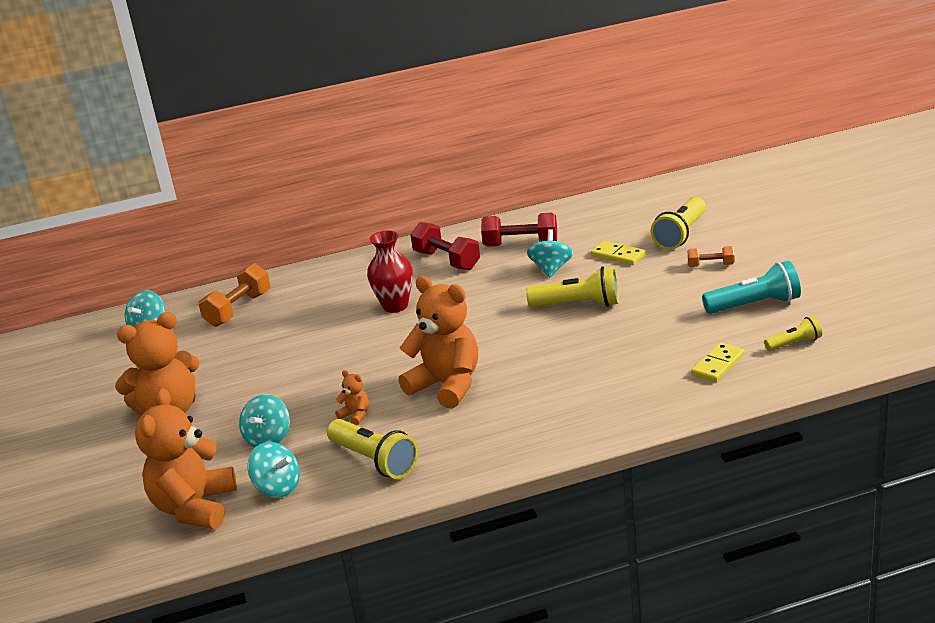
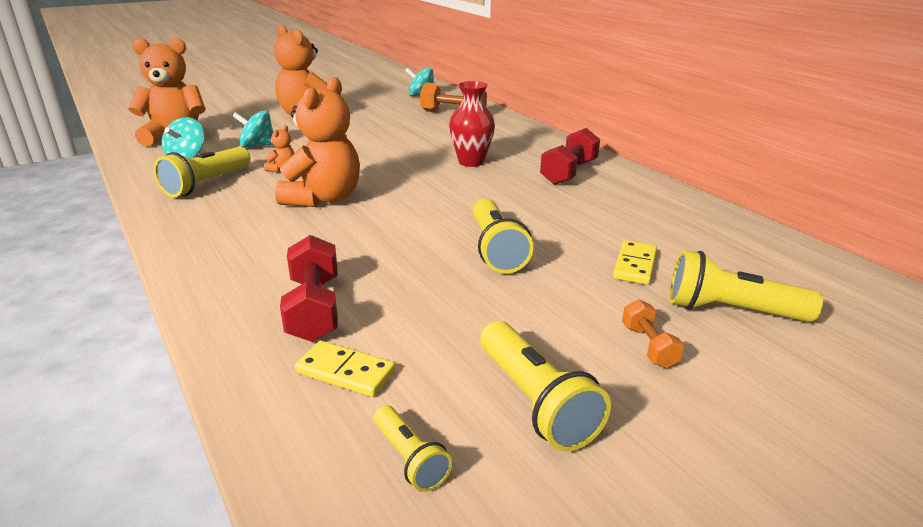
camera: 70 degrees right, 0 degrees up
(521, 244) = (626, 203): red dumbbell -> red dumbbell (314, 309)
(551, 269) = (576, 226): turquoise spinning top -> none
(755, 305) = (535, 402): turquoise flashlight -> yellow flashlight

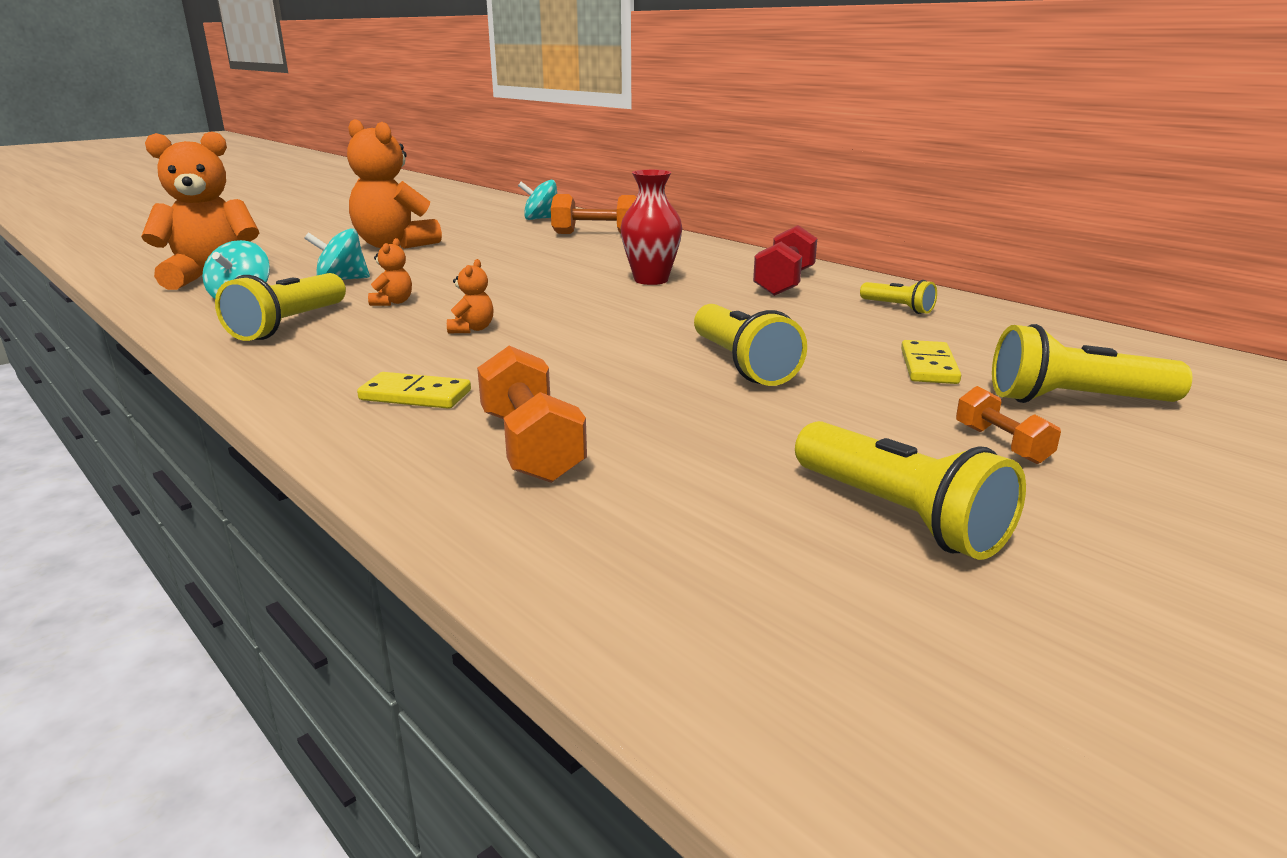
camera: 10 degrees left, 5 degrees down
(314, 309) = (531, 446): red dumbbell -> orange dumbbell
(324, 198) = (472, 329): orange teddy bear -> orange teddy bear, size x0.41
(345, 372) = (619, 511): yellow domino -> yellow domino (415, 395)
(410, 459) = (772, 596): yellow flashlight -> yellow flashlight (898, 308)

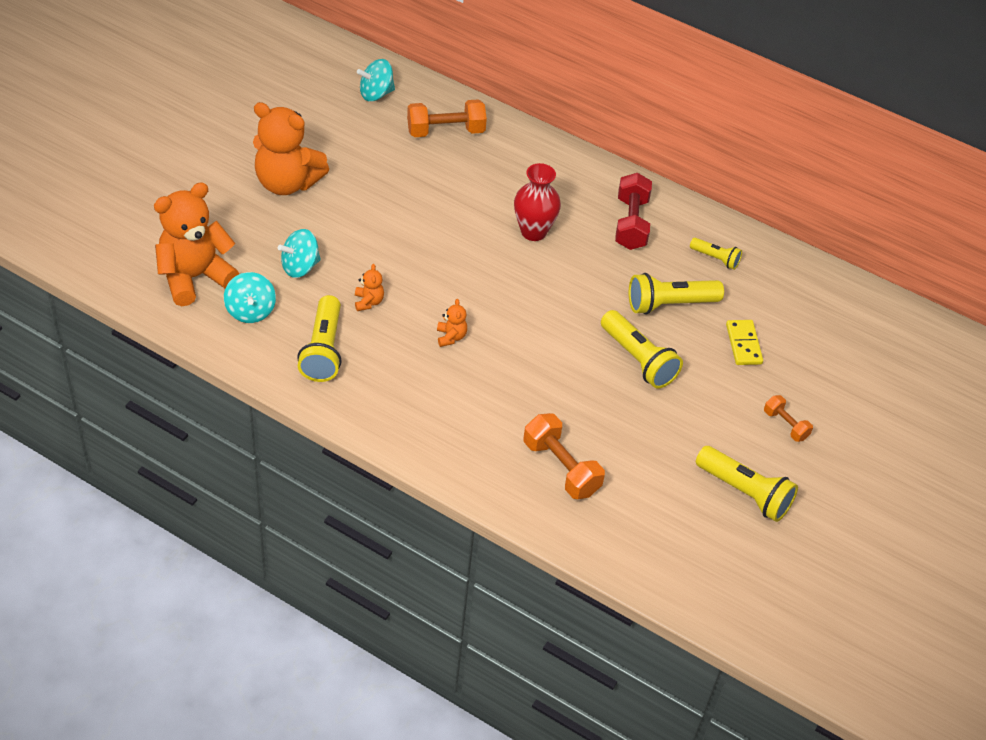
camera: 20 degrees left, 25 degrees up
(415, 395) = (470, 428): yellow domino -> none
(1074, 401) = (821, 373): yellow flashlight -> yellow flashlight (669, 304)

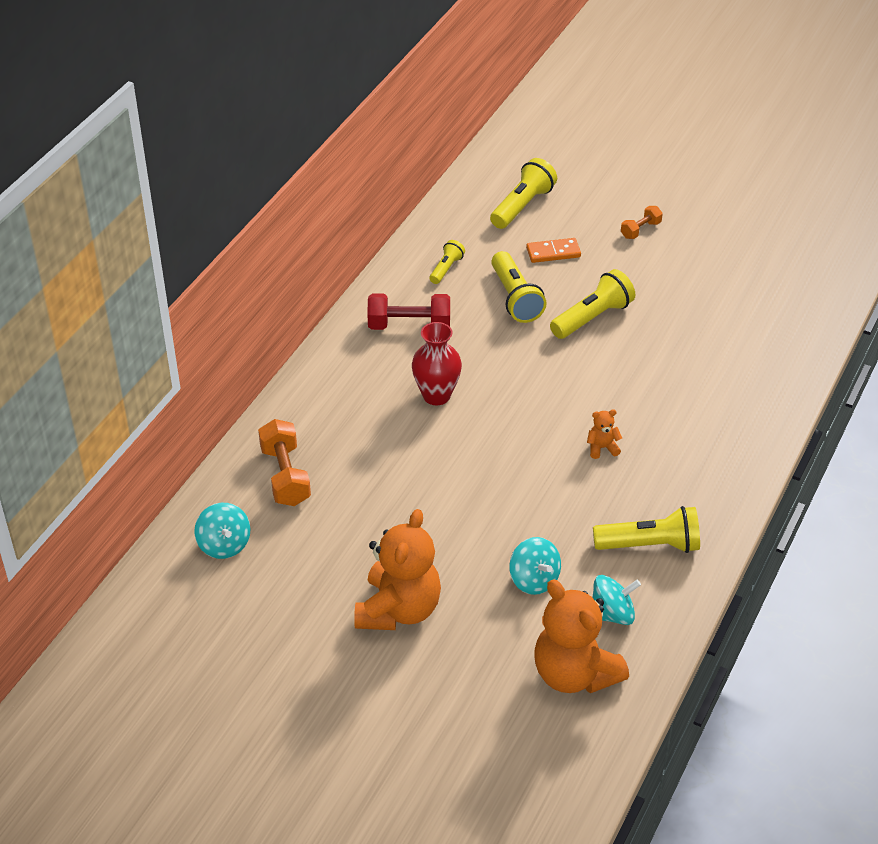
camera: 90 degrees left, 5 degrees down
(368, 302) = (571, 516): orange teddy bear -> none
(561, 468) = (738, 363): orange dumbbell -> none
(743, 344) = (553, 252): yellow domino -> orange domino
(745, 493) = (723, 254): yellow flashlight -> yellow flashlight (522, 206)

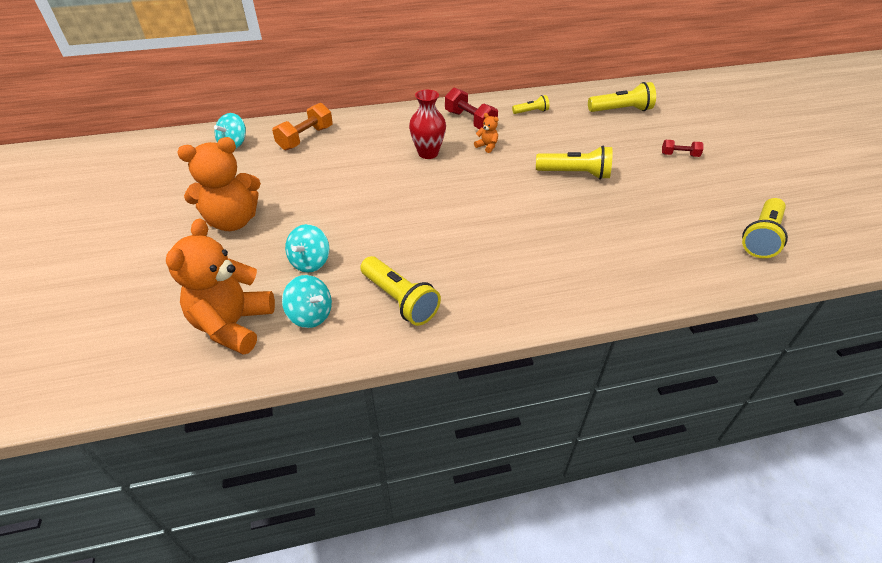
camera: 50 degrees right, 0 degrees up
(515, 298) = (545, 142): yellow flashlight -> yellow flashlight (761, 237)
(553, 252) = (603, 136): orange domino -> none
(602, 448) = (466, 232): orange teddy bear -> orange teddy bear (487, 146)
(640, 230) = (679, 155): orange dumbbell -> red dumbbell

